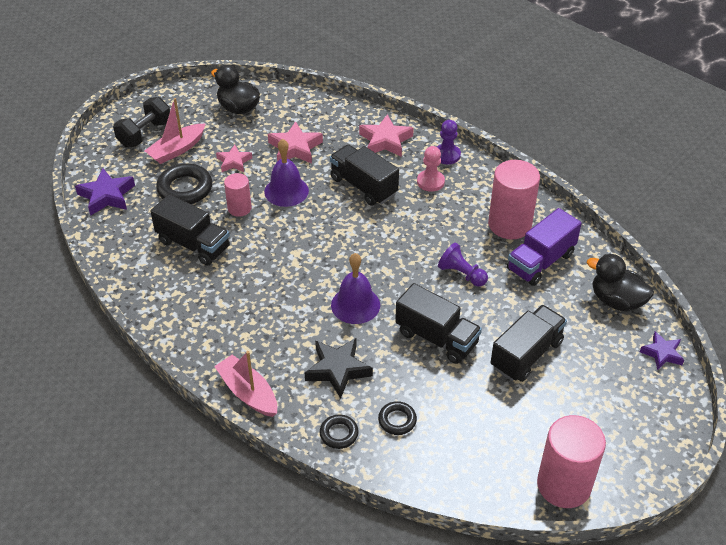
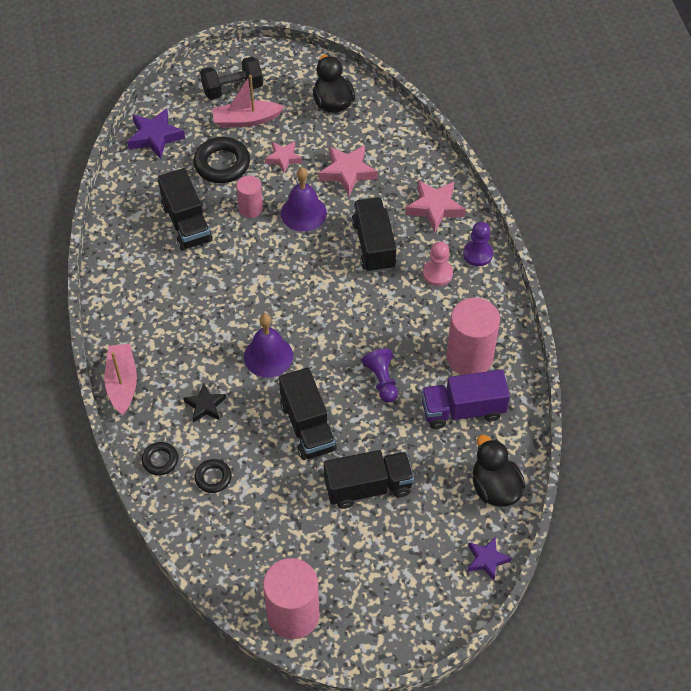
camera: 35 degrees right, 10 degrees up
(338, 369) = (205, 405): black star -> black star, size x0.64

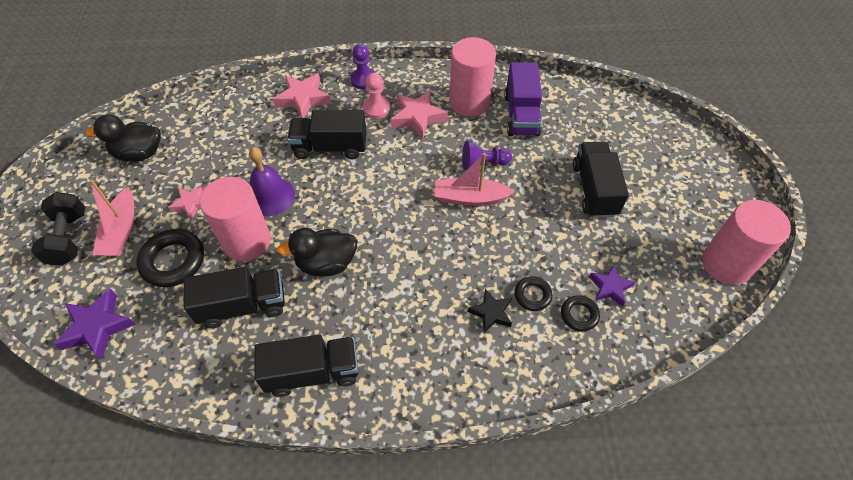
camera: 80 degrees left, 0 degrees up
(122, 383) = (449, 397): pink boat -> pink boat (470, 198)
(160, 460) = (555, 365): black ring -> black ring (532, 295)
(250, 208) = (247, 241): pink cylinder -> pink cylinder, size x1.79
(268, 356) = (440, 248): purple bell -> none
(307, 426) = (526, 226): black truck -> black truck (312, 372)
(347, 172) = (234, 154): pink star -> pink star (417, 117)
(487, 560) = (663, 123): purple star -> purple star (610, 287)
(495, 487) = (597, 108): black duck -> black duck (326, 263)

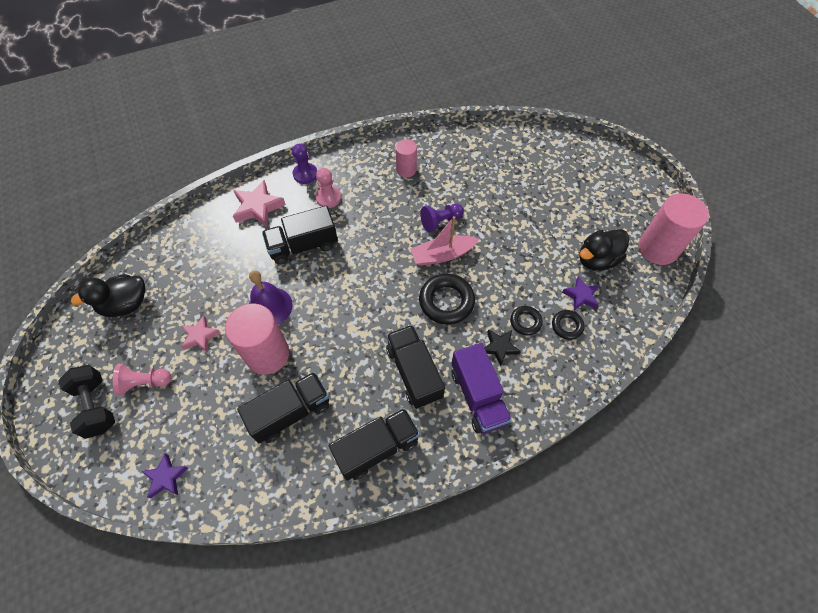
camera: 20 degrees left, 5 degrees up
(97, 327) = (166, 477): purple star -> purple star, size x0.64
(121, 231) = (145, 382): pink boat -> pink pawn
(173, 261) = (208, 394): black ring -> black ring (446, 301)
(326, 263) = (346, 351): black duck -> black duck (597, 259)
(417, 117) = (368, 196): pink star -> none
(469, 102) = (406, 170): pink cylinder -> pink cylinder, size x0.56
(521, 115) = (454, 169): purple truck -> purple truck (478, 396)
(594, 190) = (537, 218): black truck -> black truck (414, 373)

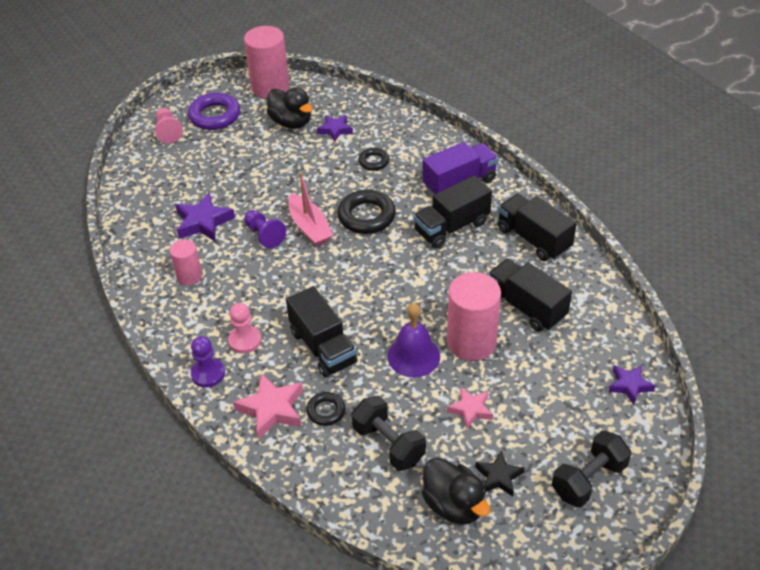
camera: 100 degrees left, 15 degrees down
(145, 382) = (544, 443): pink pawn -> pink pawn (168, 132)
(195, 273) = (388, 444): none -> black dumbbell
(466, 182) = (203, 222): none -> purple star
(499, 347) = (406, 175): black star -> black star (499, 477)
(567, 326) = (370, 136): black ring -> black ring (326, 411)
(613, 200) = (215, 116): none -> purple ring

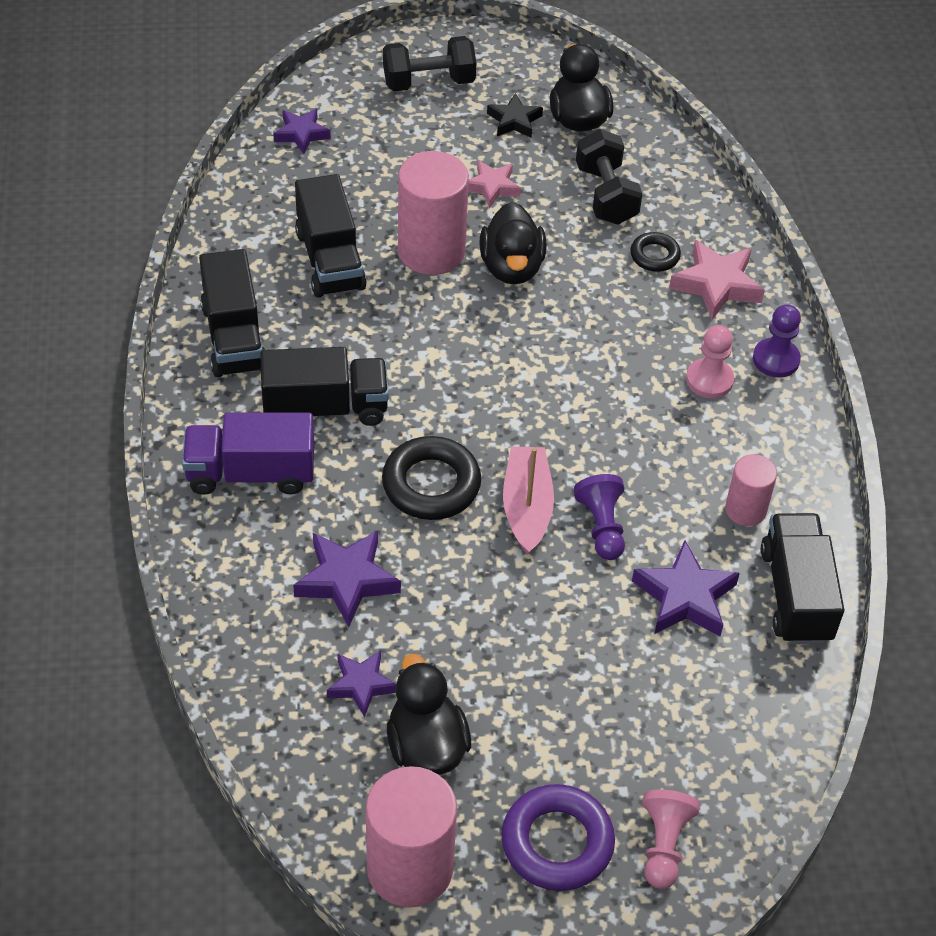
camera: 155 degrees left, 5 degrees up
(323, 347) = (614, 326): black truck -> black truck (796, 595)
(374, 161) = (347, 581): black ring -> purple star
(413, 356) = (511, 267): purple bell -> black duck

